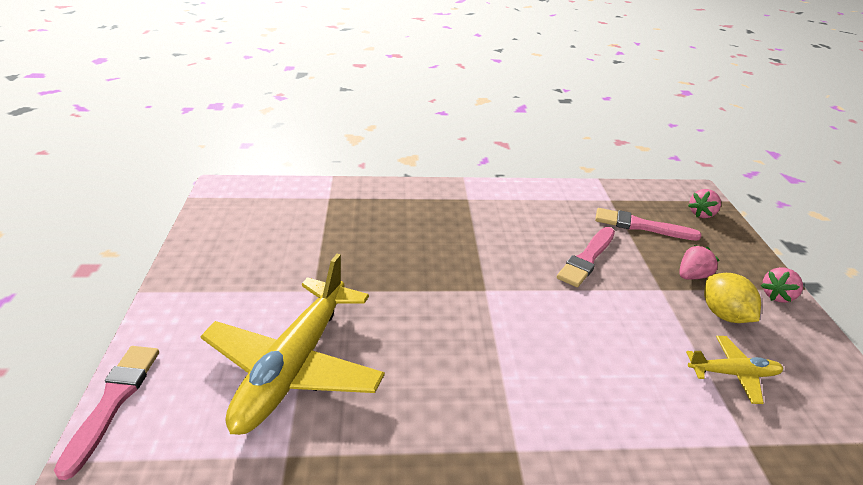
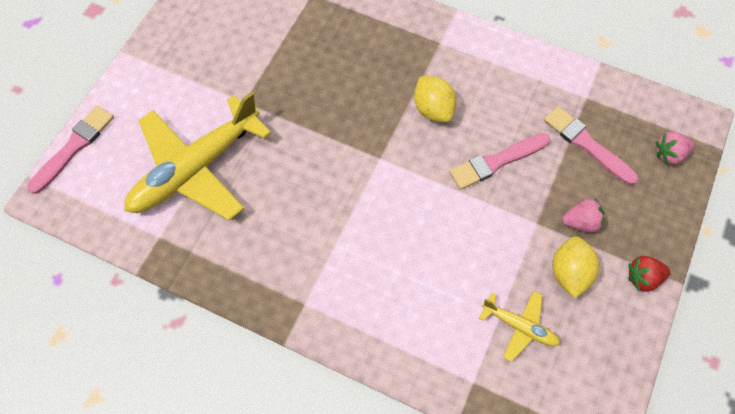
camera: 30 degrees right, 30 degrees up
(501, 241) = (433, 109): none -> yellow lemon
(777, 296) = (643, 278): pink strawberry -> red strawberry

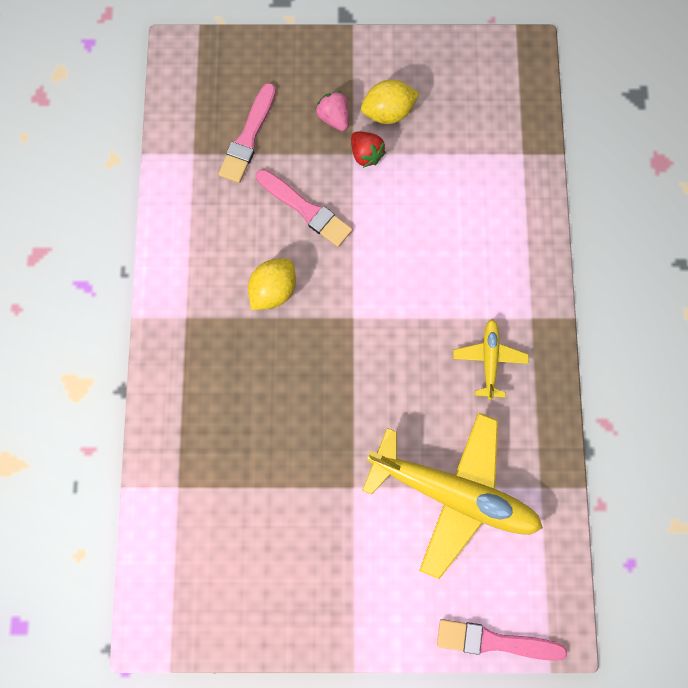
camera: 115 degrees left, 10 degrees up
(520, 326) = (457, 135): yellow plane -> yellow plane (489, 359)
(643, 278) = (363, 55): red strawberry -> red strawberry (366, 154)
(669, 154) = (226, 65): pink strawberry -> none

